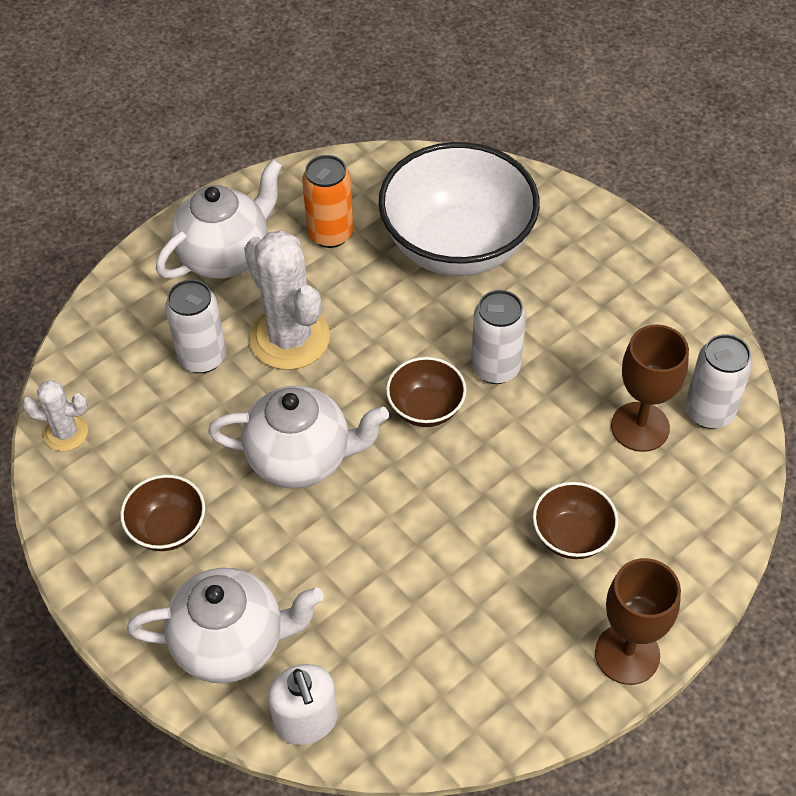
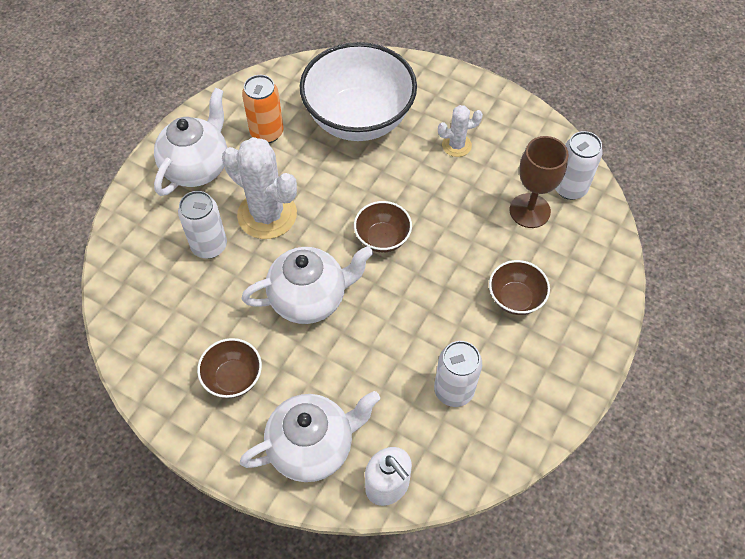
camera: 20 degrees left, 5 degrees up
(66, 433) = (129, 330): white cactus -> white cactus (456, 145)
(495, 368) = (418, 197): white can -> white can (453, 390)
(627, 654) = (583, 368): brown goblet -> none

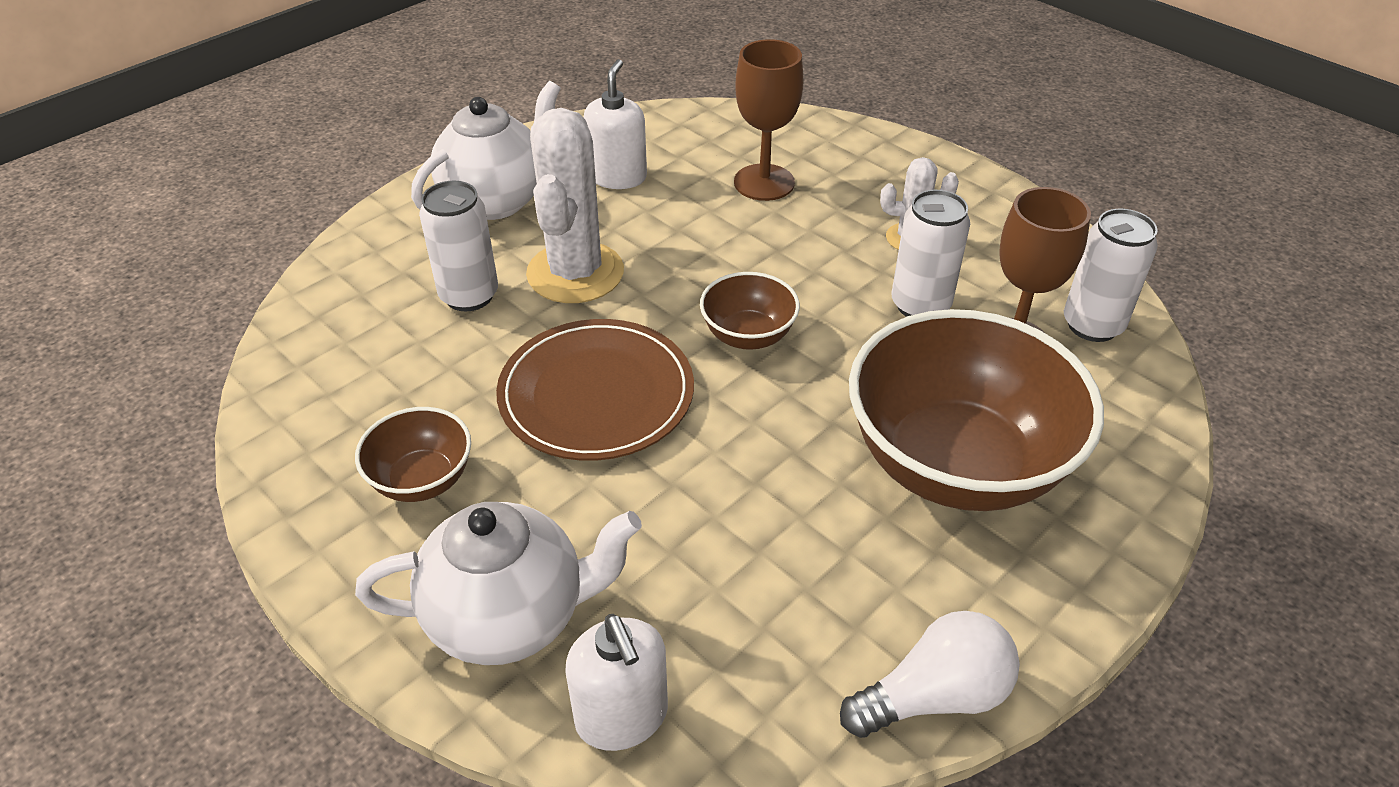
camera: 15 degrees right, 15 degrees down
(267, 133) = (618, 177): orange can -> white soap dispenser
(267, 215) = (575, 273): white cactus -> white cactus turned 45 degrees clockwise
(309, 299) = (596, 394): white teapot -> brown plate
(359, 119) = (764, 182): white bowl -> brown goblet
(453, 390) = (800, 583): white can -> white can (920, 305)
(515, 298) = (956, 463): brown bowl -> brown bowl, size x2.14
(532, 435) = (934, 696): none -> white light bulb

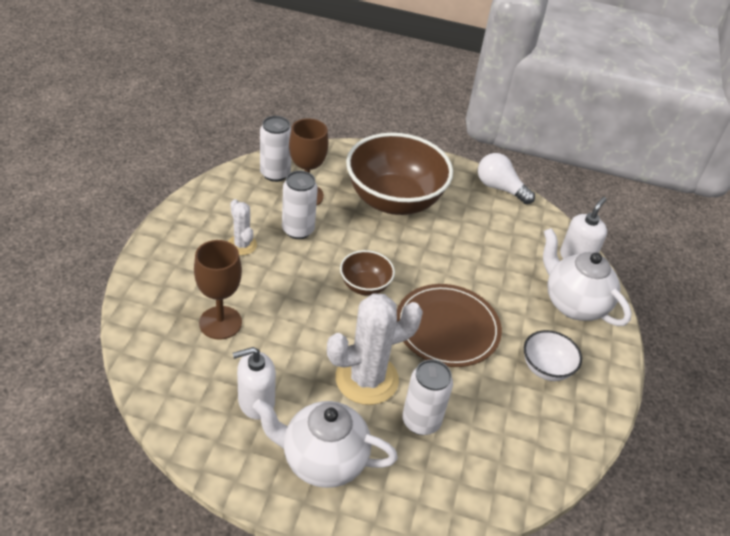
camera: 125 degrees left, 0 degrees up
(422, 480) = (546, 368): brown bowl -> white bowl

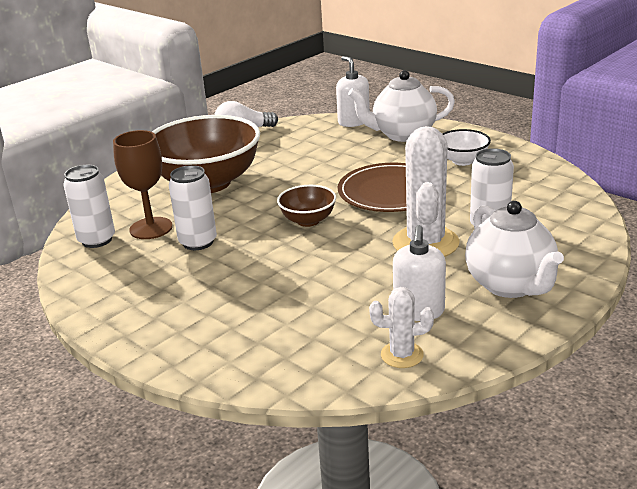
camera: 55 degrees left, 15 degrees down
(220, 323) = (293, 314): brown goblet -> none
(242, 245) = (188, 280): white cactus -> white cactus (402, 355)
(322, 460) = (510, 285): white teapot -> white teapot turned 60 degrees counterclockwise

